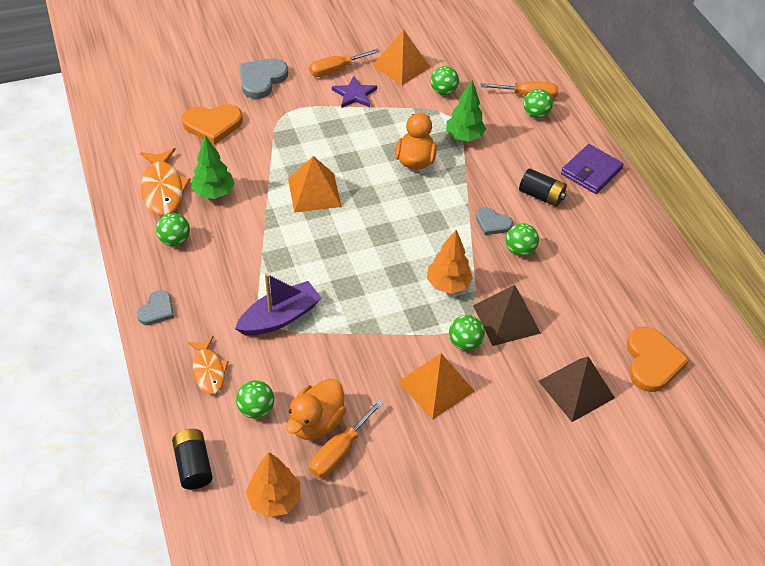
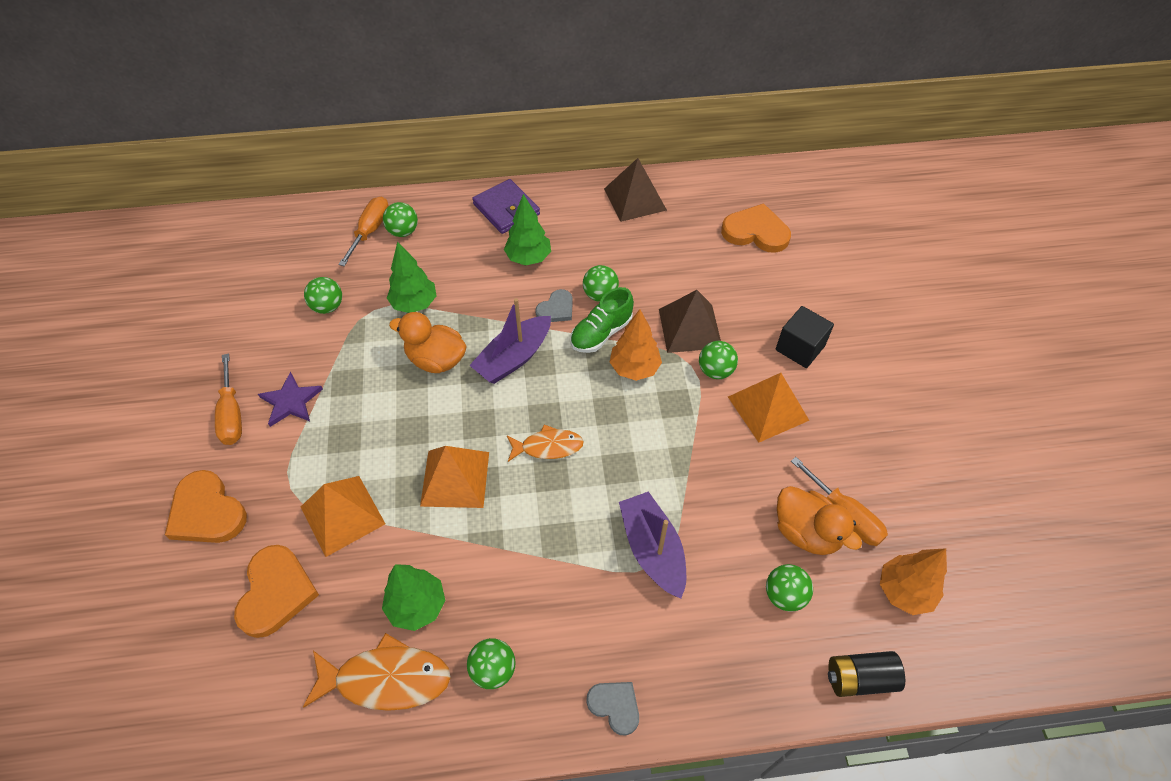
camera: 75 degrees left, 5 degrees up
(208, 370) = (723, 646): orange fish -> orange fish (548, 446)
(261, 79) = (207, 512): grey heart -> orange heart
(401, 66) = (260, 340): orange pyramid -> orange pyramid (342, 515)
(432, 205) = (513, 358): none -> purple boat
(477, 257) = (601, 333): none -> green shoe
(514, 408) = (800, 348): none -> black cube
(541, 196) = (528, 258): black battery -> green tree
(576, 389) = (781, 294): brown pyramid -> brown pyramid (635, 199)

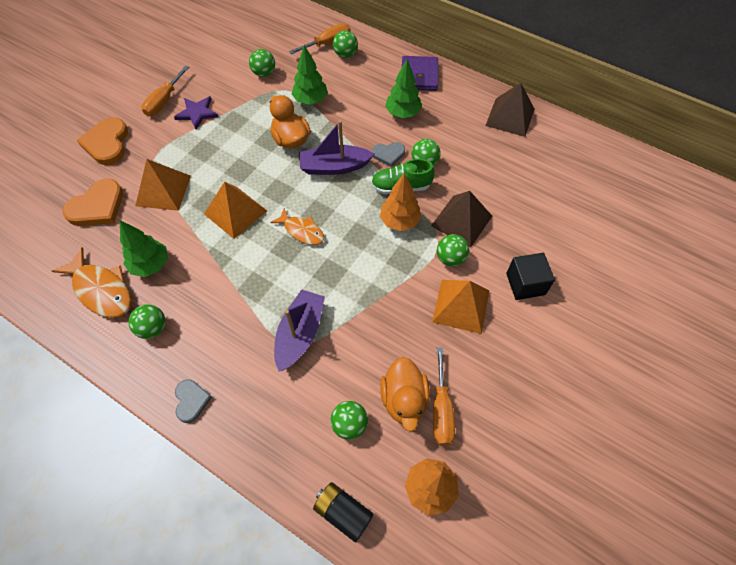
camera: 40 degrees right, 5 degrees up
(756, 232) = (575, 188): orange heart -> none

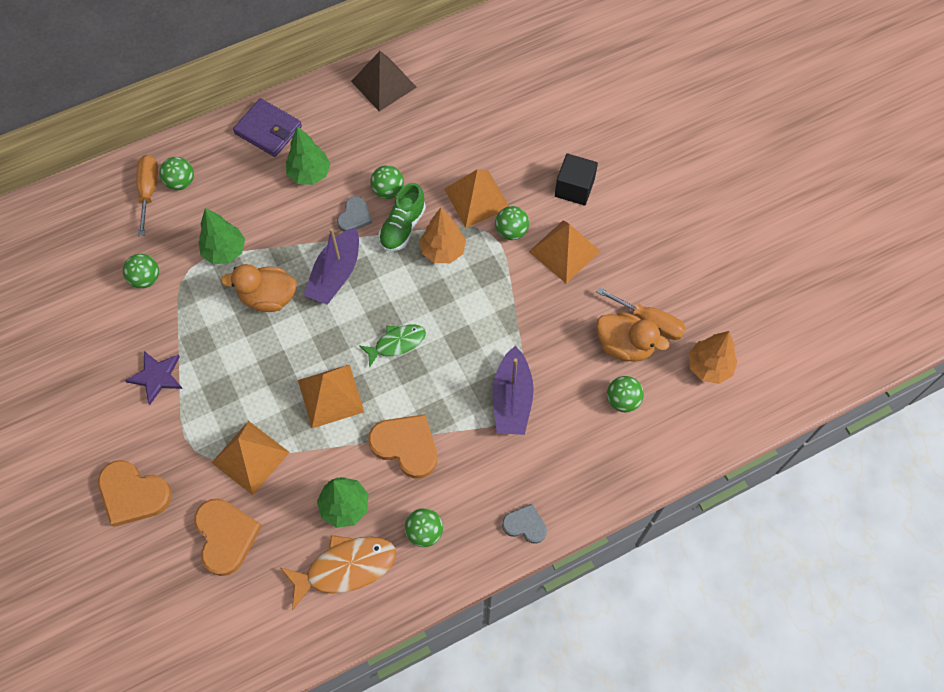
camera: 60 degrees left, 5 degrees up
(164, 101) = (109, 405): orange screwdriver -> none
(220, 279) = (406, 446): none -> orange heart
(300, 334) = (512, 399): purple boat -> purple boat turned 135 degrees counterclockwise
(302, 231) = (397, 343): orange fish -> green fish
(343, 513) = (694, 442): black battery -> none
(461, 221) = (477, 198): brown pyramid -> orange pyramid

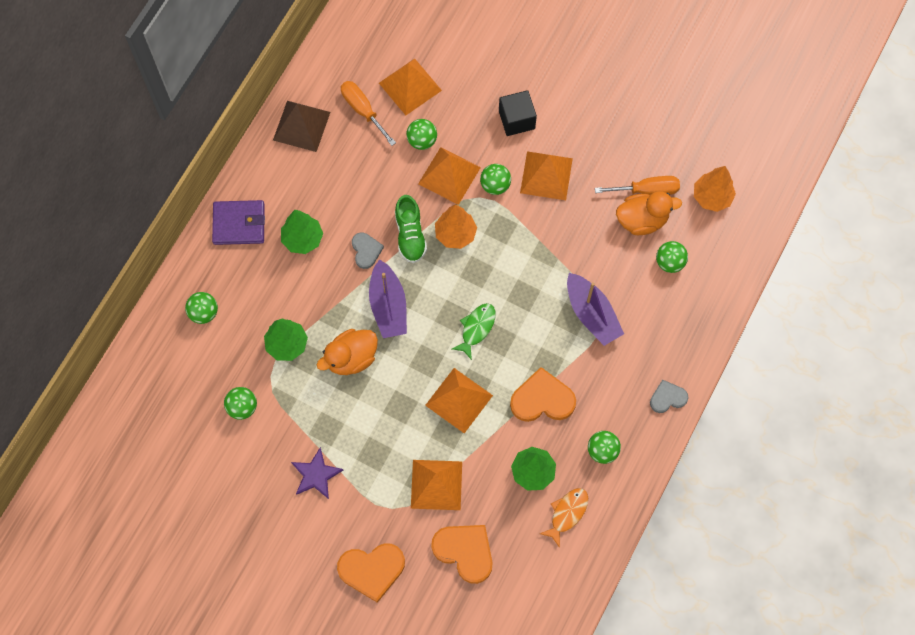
camera: 35 degrees left, 5 degrees up
(149, 191) = (183, 336): orange screwdriver -> orange screwdriver (363, 110)
(345, 567) = (567, 513): orange fish -> orange fish, size x0.64
(388, 191) = (376, 213): green ball -> green ball (422, 140)
(501, 106) = (410, 86): none -> orange pyramid

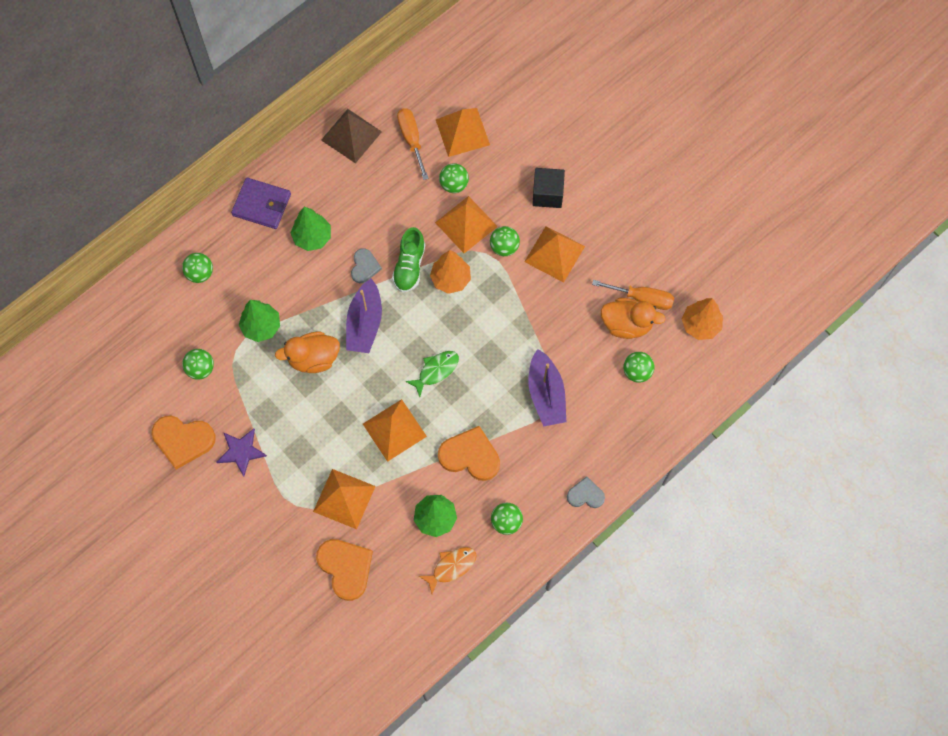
camera: 20 degrees right, 0 degrees up
(372, 570) = (257, 554): orange heart -> orange heart (183, 440)

